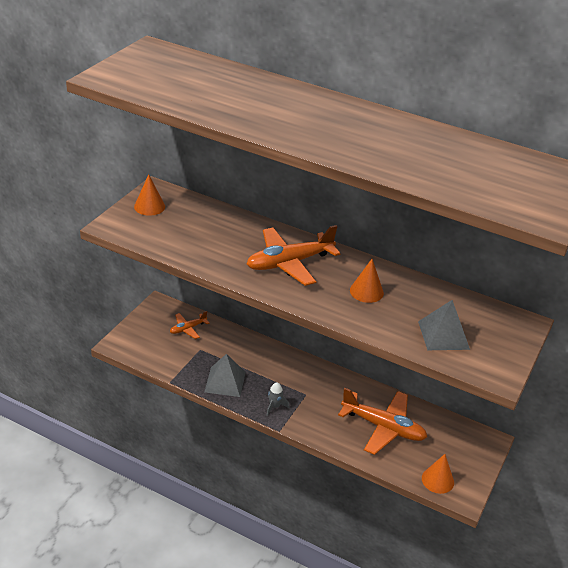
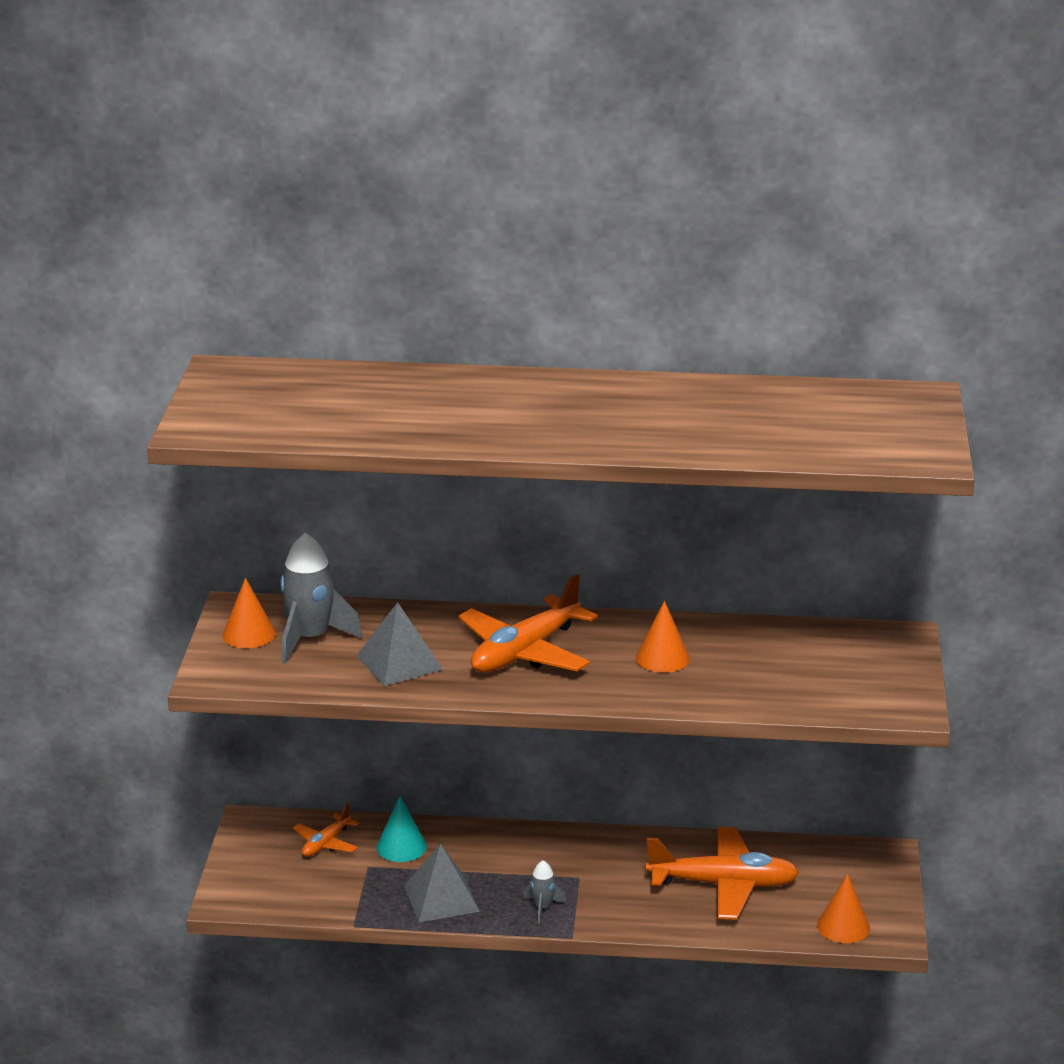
camera: 20 degrees left, 10 degrees down
(179, 219) = (310, 639): none -> grey rocket
(224, 343) = (401, 847): none -> turquoise cone
(443, 335) = (805, 681): grey pyramid -> grey pyramid (399, 662)

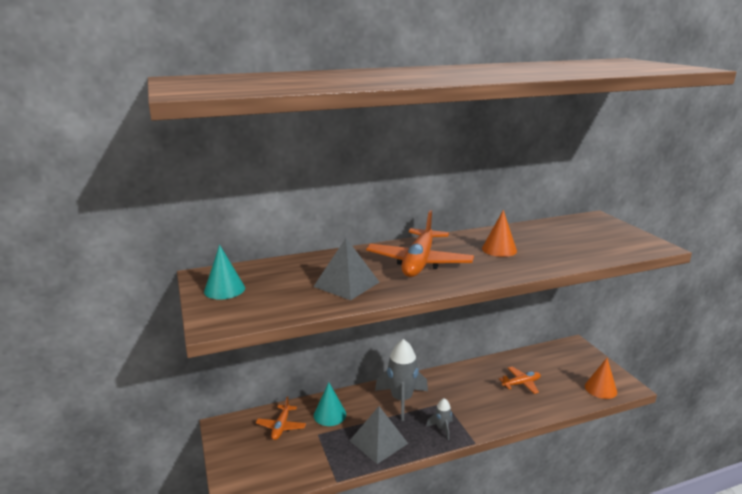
camera: 25 degrees left, 5 degrees down
(249, 634) = (224, 289): orange cone -> turquoise cone
(310, 639) = (272, 283): grey rocket -> grey rocket (401, 400)
(723, 884) = (521, 383): orange plane -> orange plane, size x0.51

